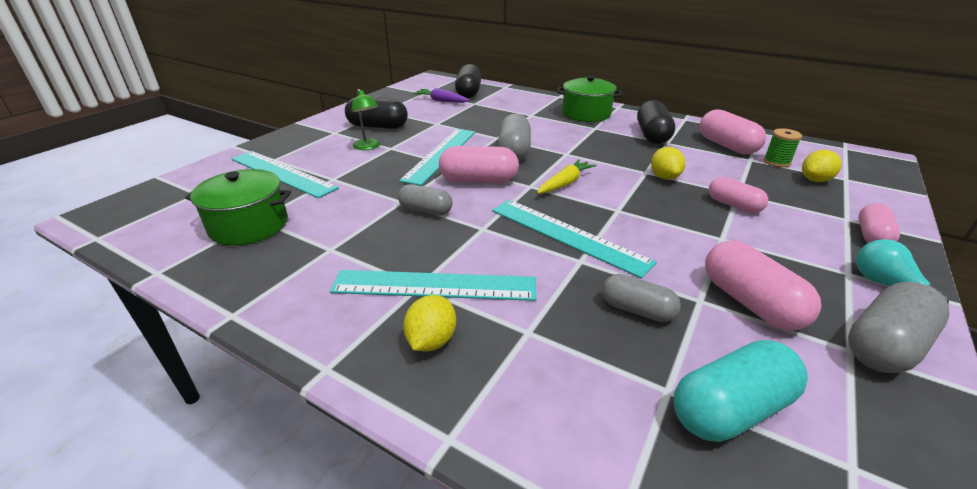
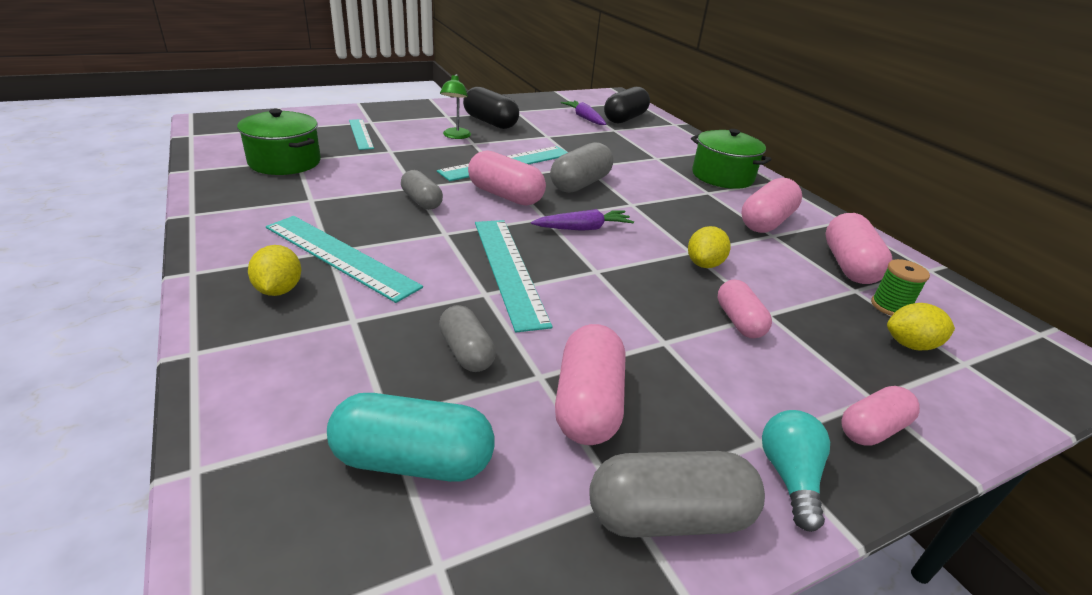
camera: 30 degrees right, 0 degrees up
(282, 173) = (360, 134): turquoise ruler -> turquoise ruler, size x0.60
(431, 340) = (279, 290): yellow lemon -> yellow lemon turned 60 degrees counterclockwise
(565, 183) = (583, 228): yellow carrot -> purple carrot
(652, 135) = (766, 222): black capsule -> pink capsule

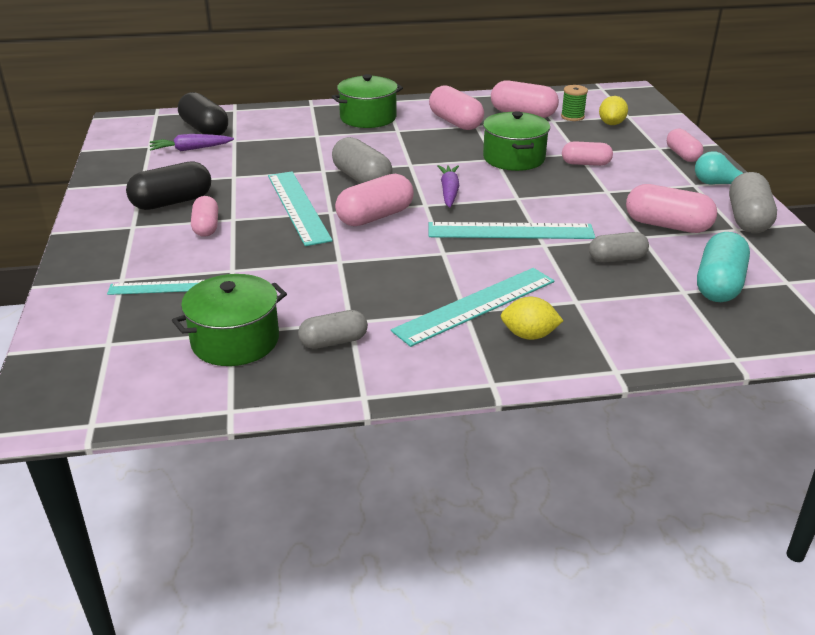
camera: 70 degrees left, 0 degrees up
(421, 201) = (374, 259): grey capsule -> grey capsule (333, 342)
(455, 136) = (206, 227): green lamp -> pink capsule
(704, 264) = (514, 158): yellow lemon -> green pot

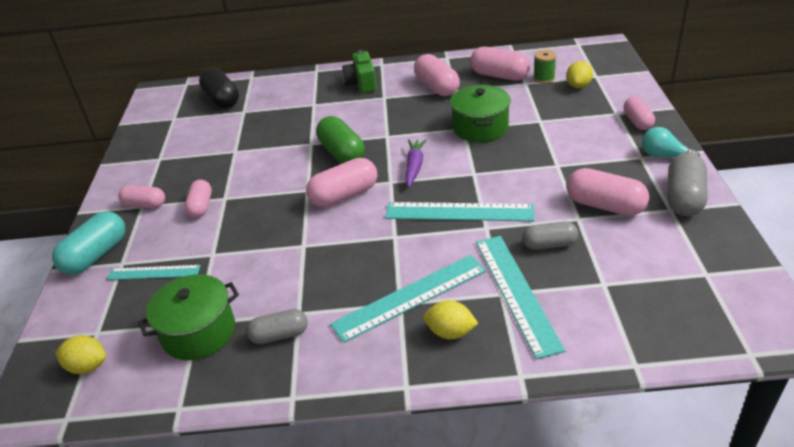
camera: 10 degrees right, 5 degrees up
(105, 375) = (87, 366): none -> yellow lemon
(172, 202) = (179, 180): black capsule -> none
(190, 149) = (206, 121): purple carrot -> none
(298, 207) = (281, 184): turquoise ruler -> turquoise ruler (516, 292)
(362, 179) = (342, 153): grey capsule -> green capsule
(368, 118) = (361, 83): green pot -> green camera
(585, 163) = (544, 133): pink capsule -> pink capsule (145, 205)
(718, 284) = (638, 276): turquoise capsule -> turquoise capsule (96, 255)

